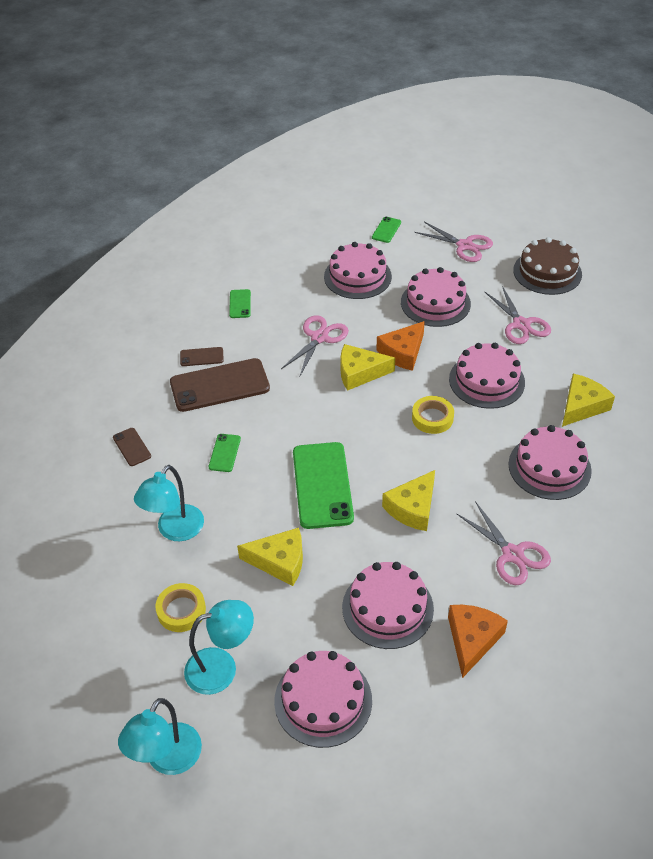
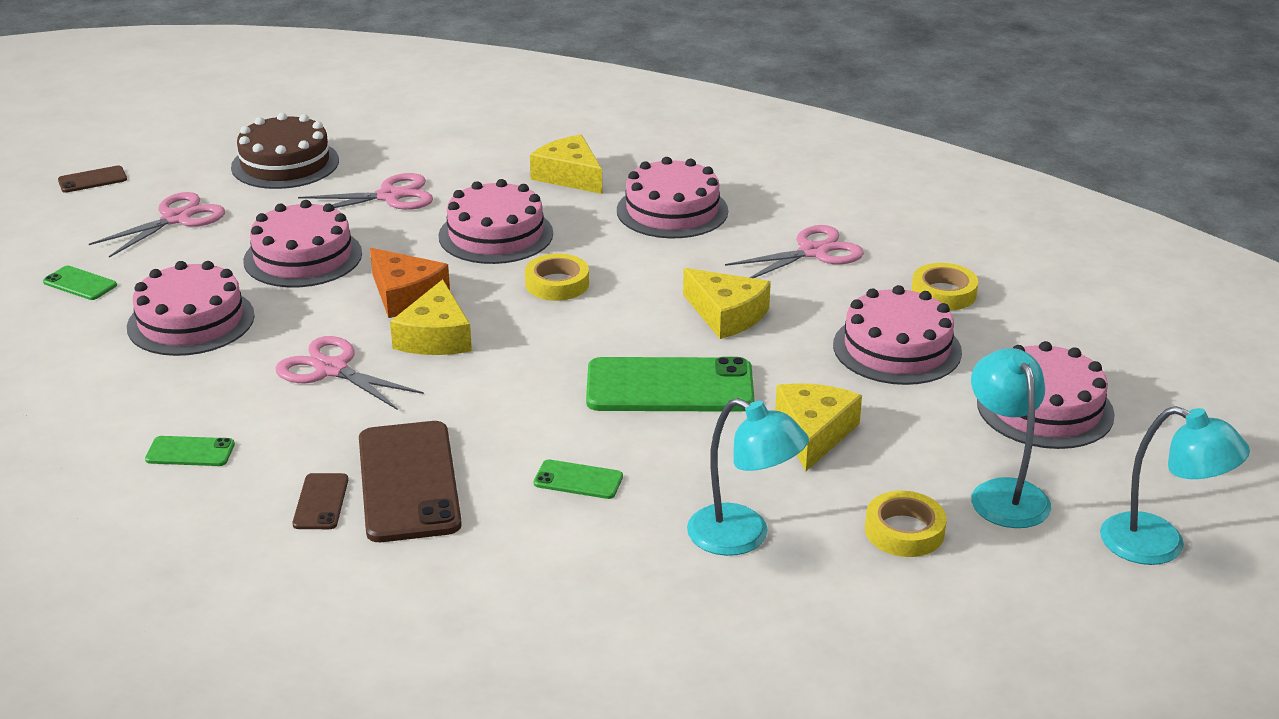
camera: 85 degrees left, 15 degrees down
(132, 447) = (535, 590): brown phone -> brown phone (92, 180)
(472, 640) = (943, 293): orange cheese -> yellow tape

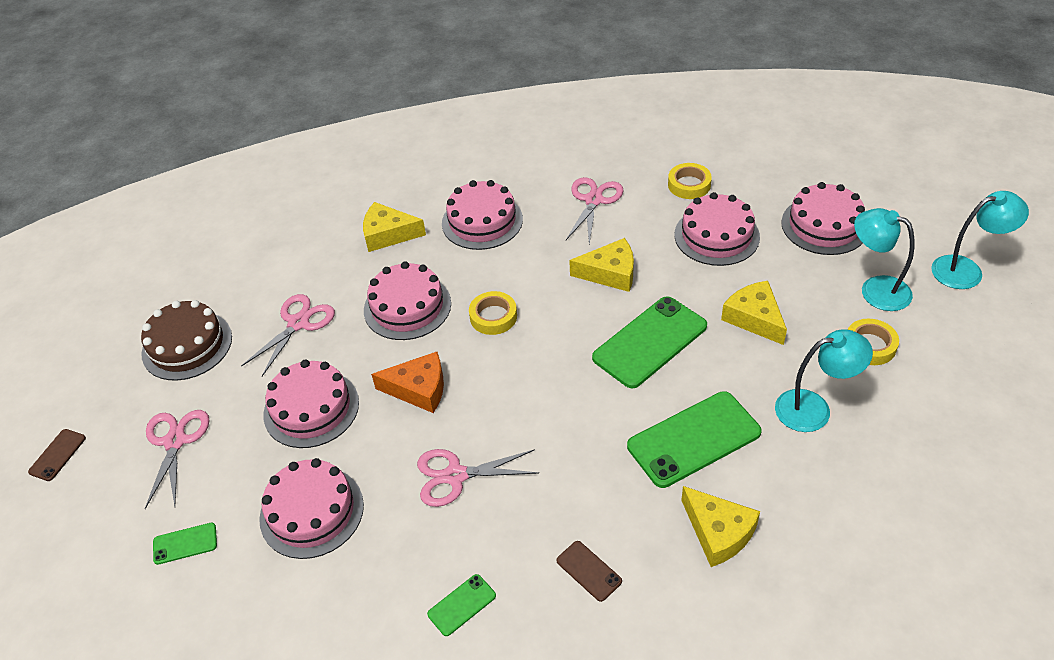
camera: 40 degrees left, 15 degrees up
(409, 482) = (614, 515): brown phone -> none
(436, 337) = (480, 405): yellow cheese -> yellow cheese (718, 532)
(578, 480) = (694, 439): green phone -> green phone, size x2.14

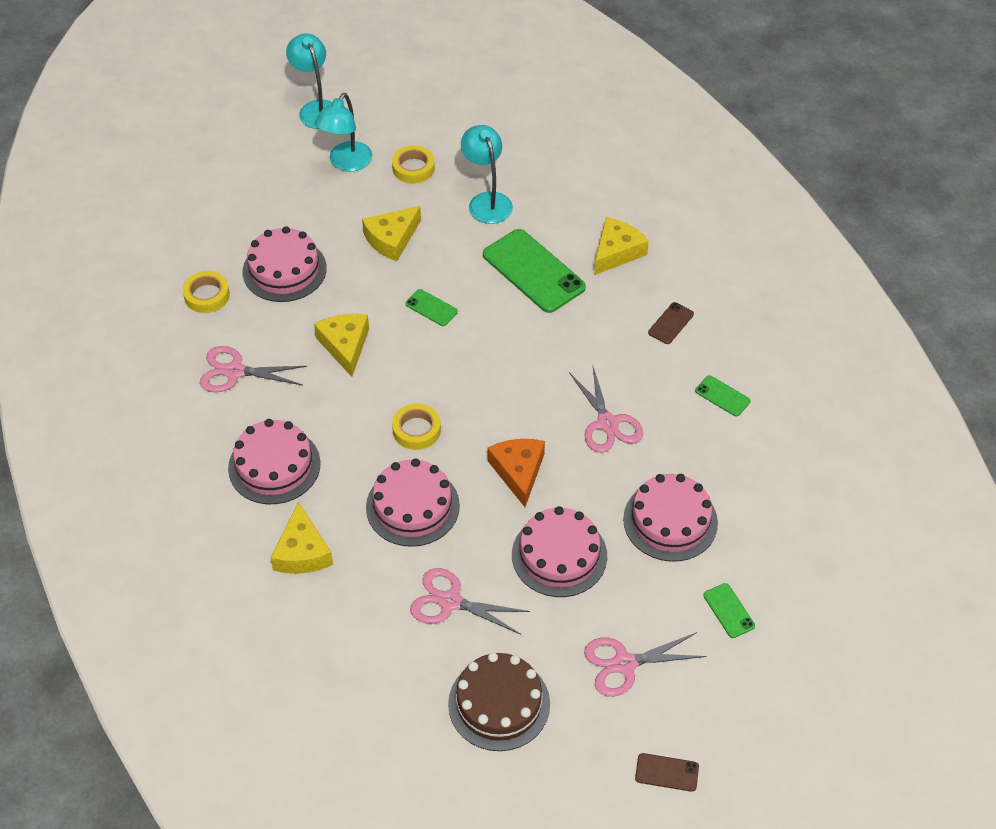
camera: 105 degrees left, 5 degrees up
(649, 342) = (431, 308): green phone -> green phone, size x0.47
(824, 225) = (264, 195): pink cake -> none

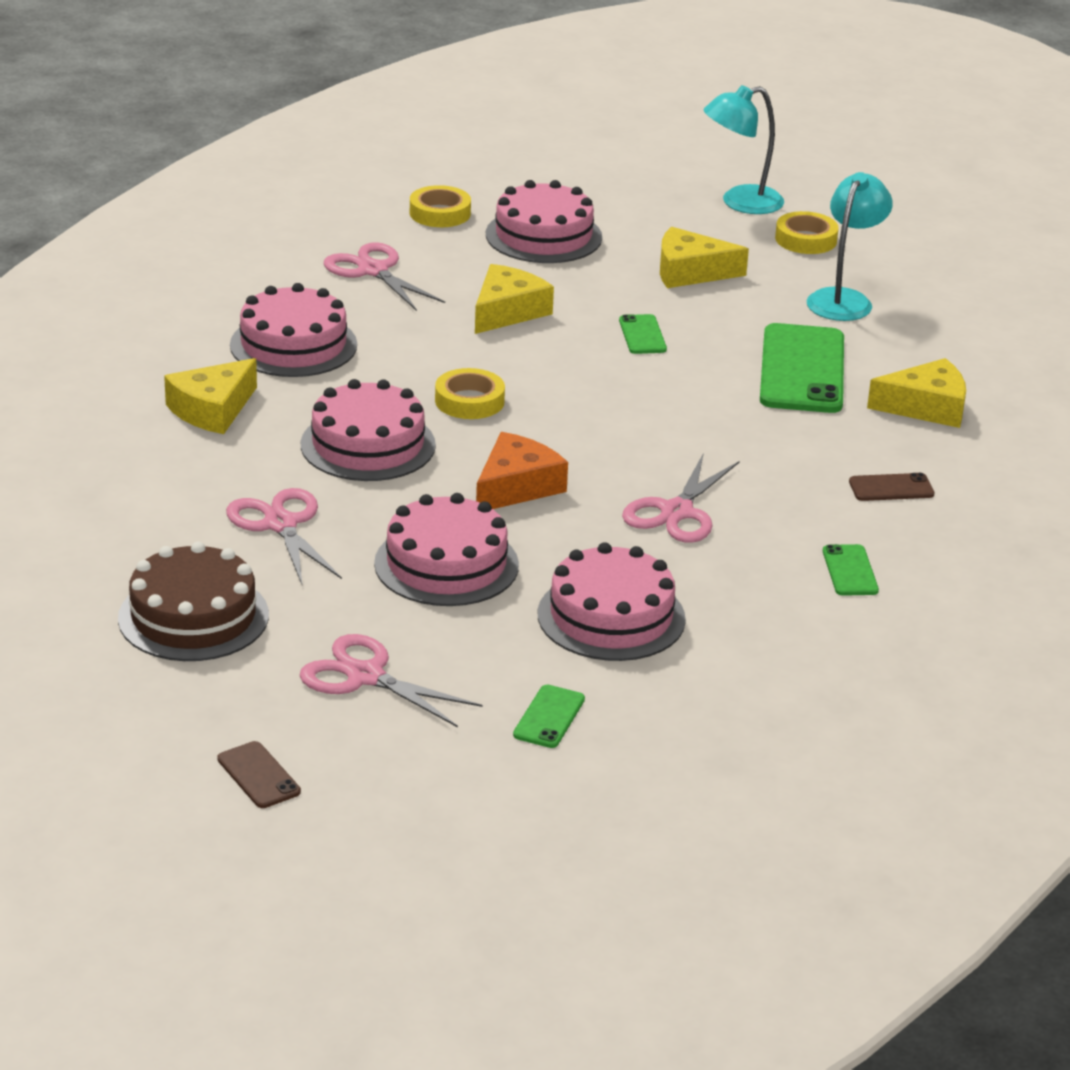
camera: 45 degrees right, 20 degrees down
(316, 108) = (778, 155): turquoise lamp -> none

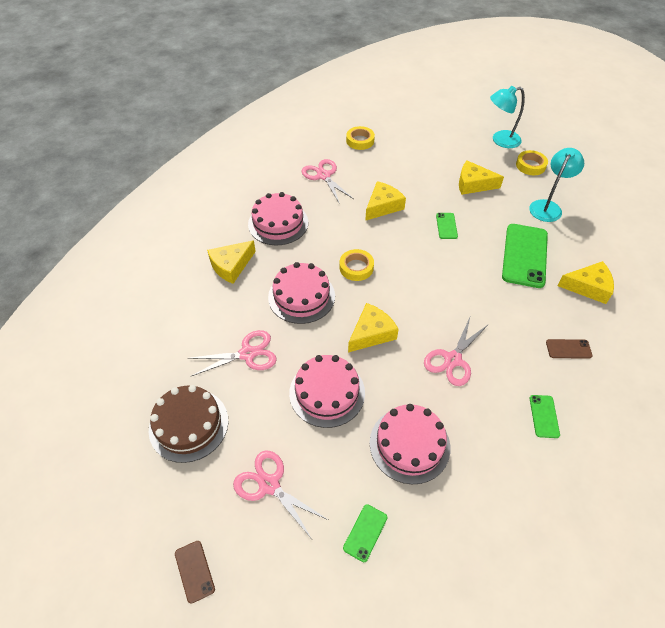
camera: 10 degrees right, 20 degrees up
(281, 524) = (247, 354): pink scissors -> pink scissors turned 90 degrees clockwise
(516, 486) = (371, 333): orange cheese -> yellow cheese
(543, 236) = (406, 157): pink cake -> none

